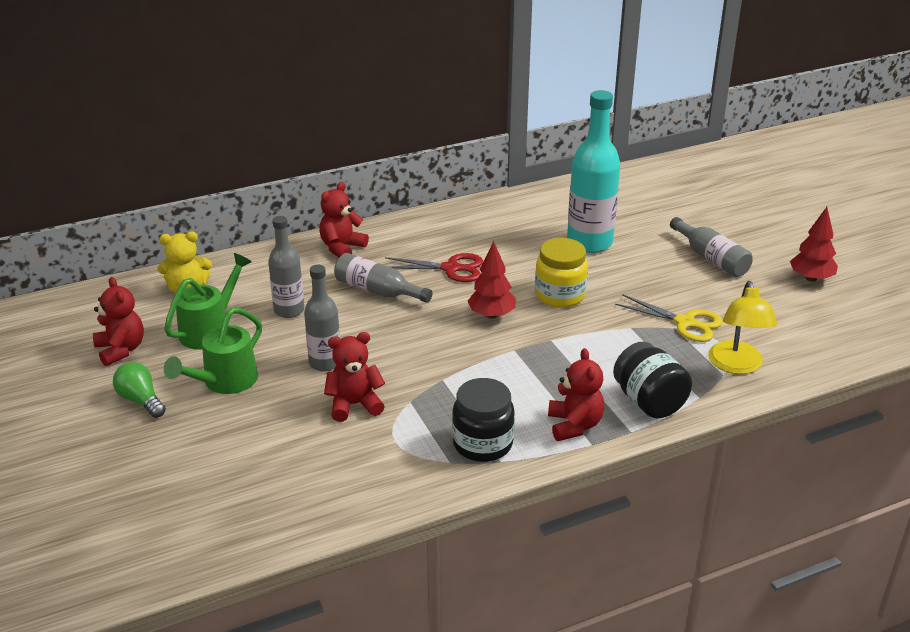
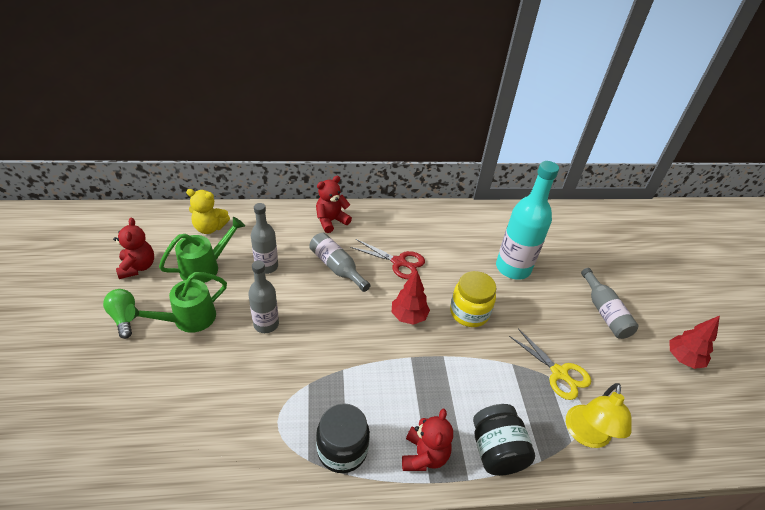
camera: 15 degrees right, 10 degrees up
(354, 405) = (266, 373): red teddy bear -> none

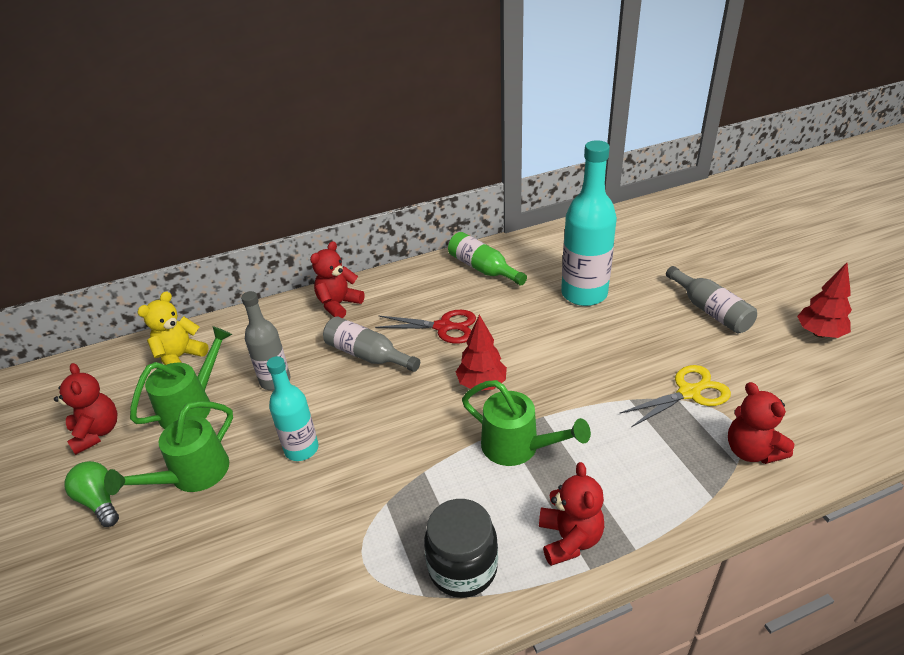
camera: 10 degrees left, 5 degrees down
(210, 228) = (180, 357): yellow teddy bear -> yellow teddy bear turned 135 degrees clockwise
(266, 324) = (301, 449): grey bottle -> turquoise bottle
(415, 374) = (518, 447): none -> green watering can
(445, 224) = (483, 268): none -> green bottle
(469, 312) = (553, 358): yellow jar -> none
(496, 451) = (654, 504): black jar -> none
(559, 373) = (689, 392): yellow scissors -> yellow scissors turned 60 degrees counterclockwise
(586, 435) = (751, 451): yellow lamp -> red teddy bear

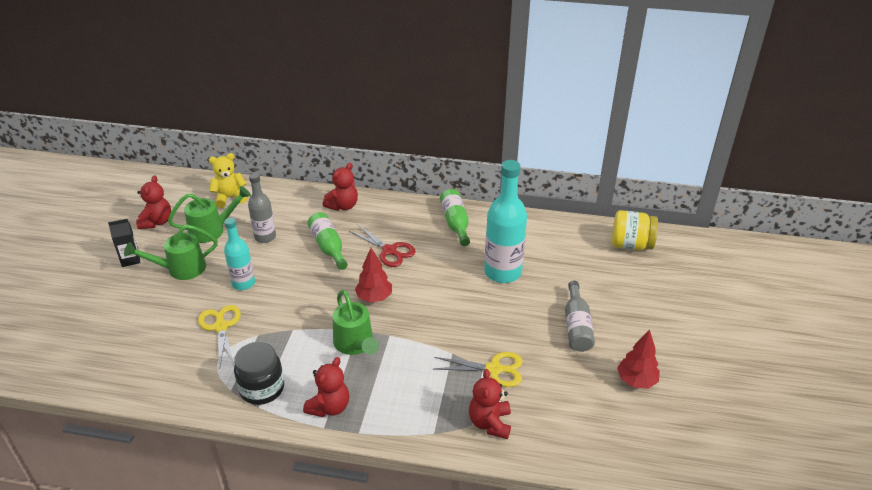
camera: 30 degrees right, 0 degrees up
(99, 501) = (130, 259): green light bulb -> black carton
(325, 519) = (221, 326): none -> yellow scissors
(338, 304) = (343, 206): red teddy bear -> red teddy bear turned 150 degrees clockwise
(367, 355) = (328, 247): grey bottle -> green bottle
(666, 218) = (631, 245): none -> yellow jar

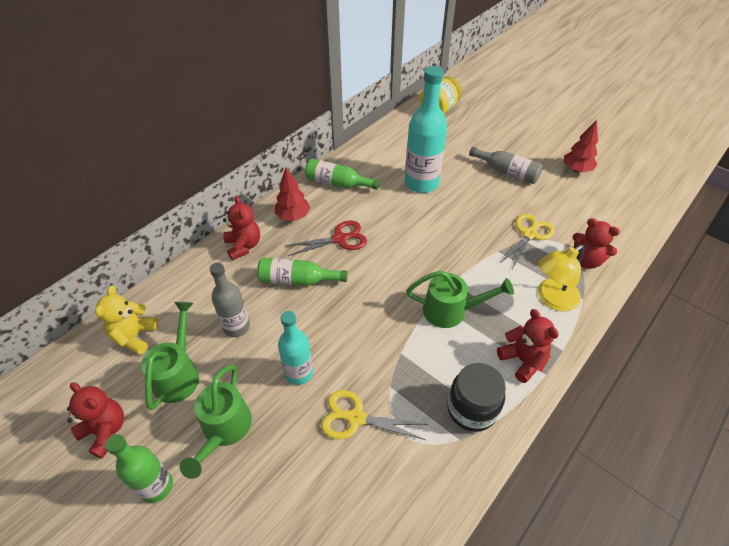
camera: 60 degrees left, 10 degrees up
(130, 259) = (156, 486): black carton -> green bottle
(374, 298) = (397, 274): red tree -> red tree (293, 216)
(417, 409) = (552, 299): none -> yellow lamp

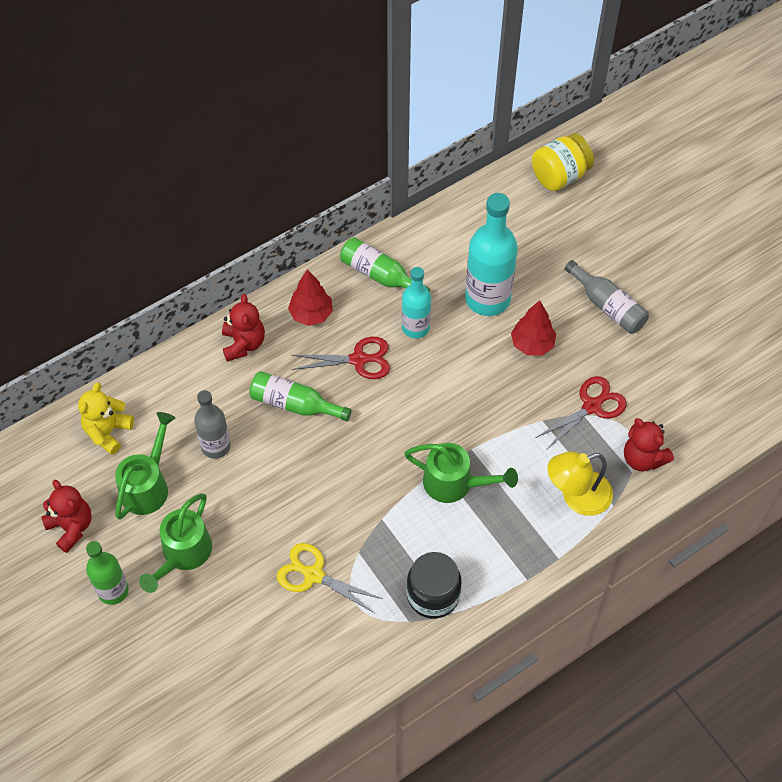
camera: 15 degrees right, 10 degrees up
(299, 373) = (269, 514): turquoise bottle -> turquoise bottle (415, 327)
(522, 360) = (509, 559): red teddy bear -> none
(529, 234) = (592, 406): yellow scissors -> red scissors
(576, 170) = (703, 323): red tree -> red tree (532, 344)

